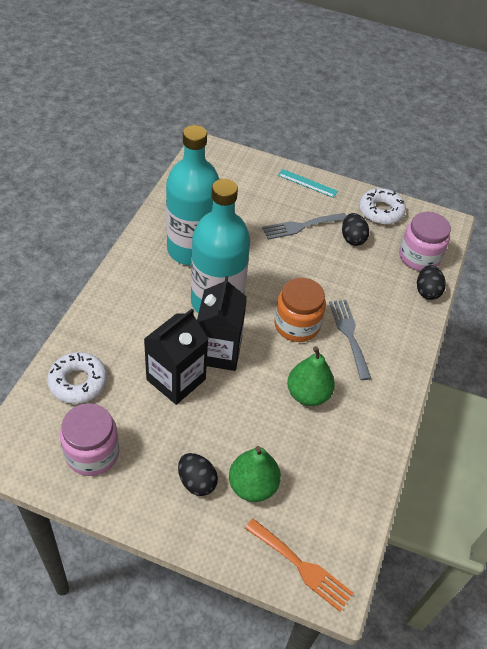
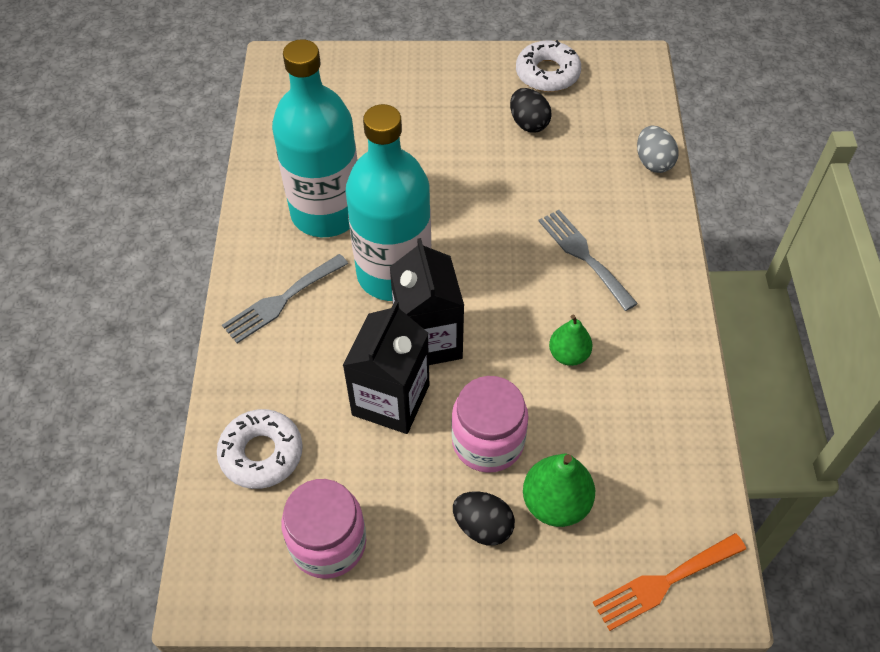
camera: 15 degrees left, 5 degrees up
(296, 325) = (512, 267): orange jar -> none
(301, 226) = (455, 129): grey fork -> grey fork (281, 300)
(301, 566) = (664, 582): orange fork -> orange fork turned 135 degrees clockwise
(307, 183) = (436, 66): turquoise ruler -> none
(308, 394) = (568, 354): green pear -> green pear, size x0.66
(419, 257) = (623, 119): pink jar -> pink jar (488, 441)
(427, 291) = (653, 162): black egg -> grey egg

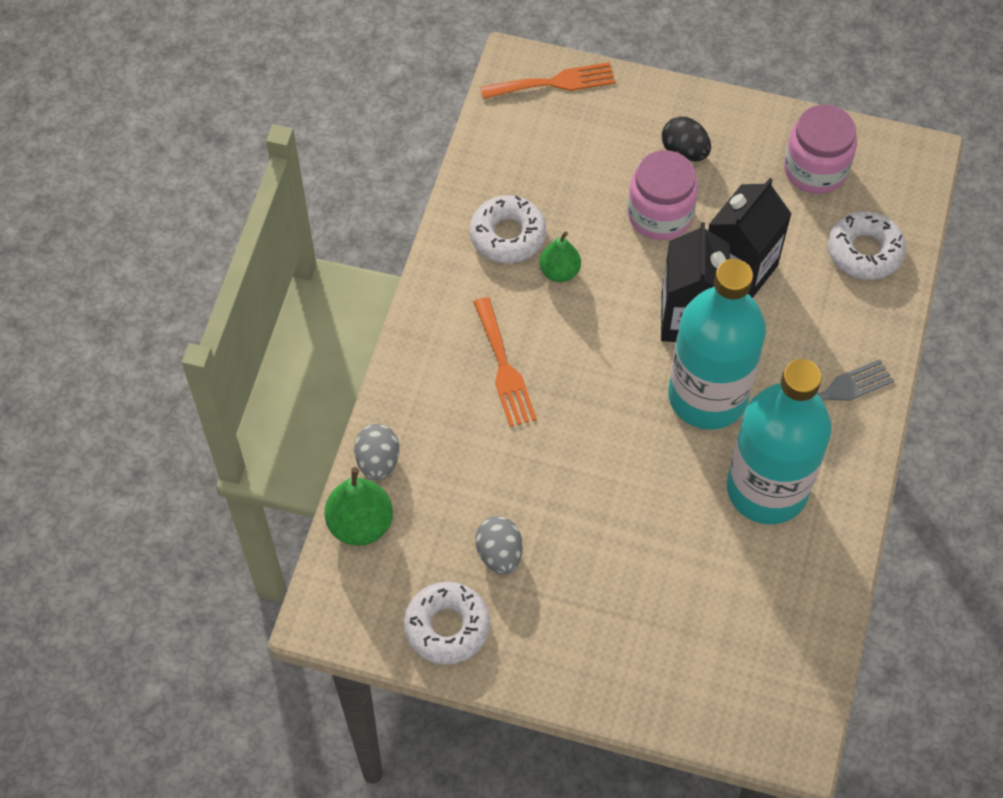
camera: 165 degrees left, 5 degrees up
(528, 123) = (499, 554): black egg -> grey egg
(555, 503) = (618, 154): green pear -> green pear (360, 524)
(583, 255) = (504, 368): grey fork -> orange fork
(635, 379) = (507, 235): none -> white donut

